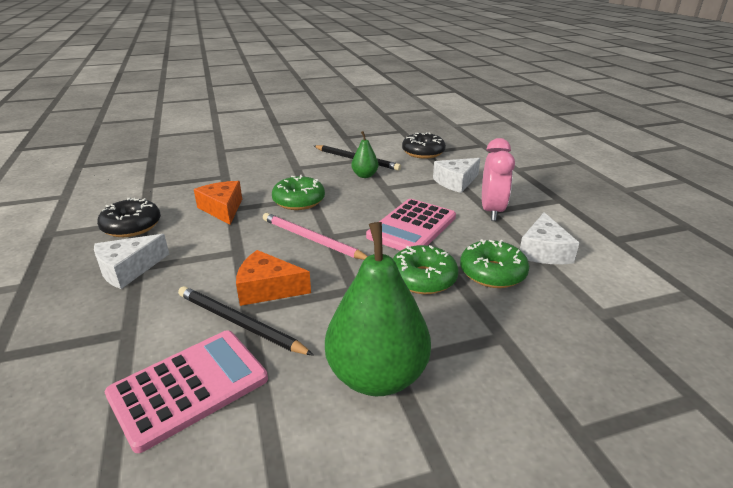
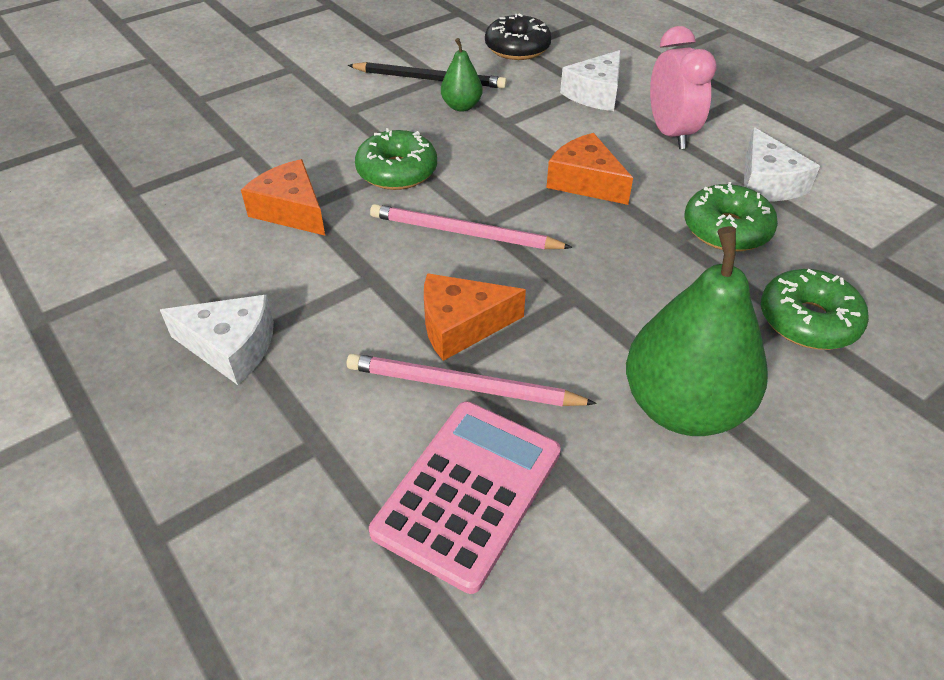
camera: 20 degrees left, 15 degrees up
(128, 269) = (231, 347): white cheese -> white cheese turned 105 degrees counterclockwise
(132, 226) = (169, 273): black donut -> none
(239, 323) = (462, 386): black pencil -> pink pencil
(412, 227) = (585, 182): pink calculator -> orange cheese
(423, 278) = (649, 259): green donut -> green donut (808, 321)

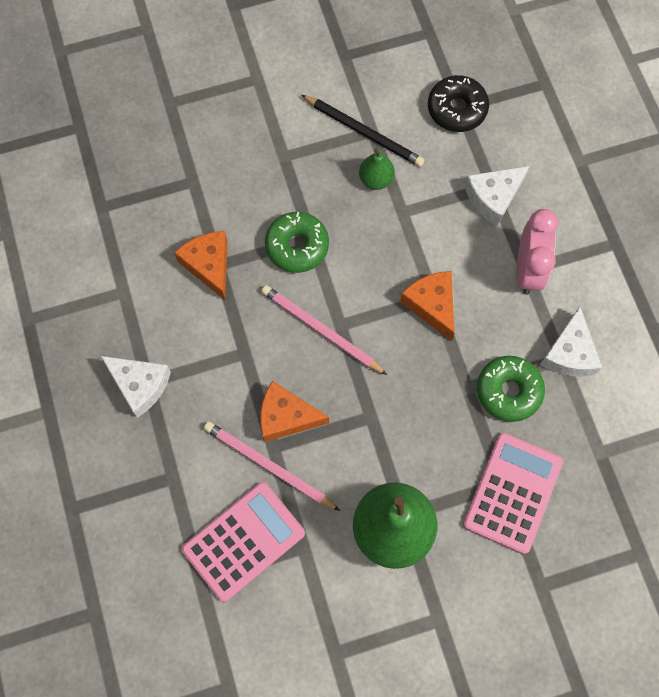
camera: 20 degrees right, 25 degrees up
(808, 321) = (512, 492): green donut -> pink calculator

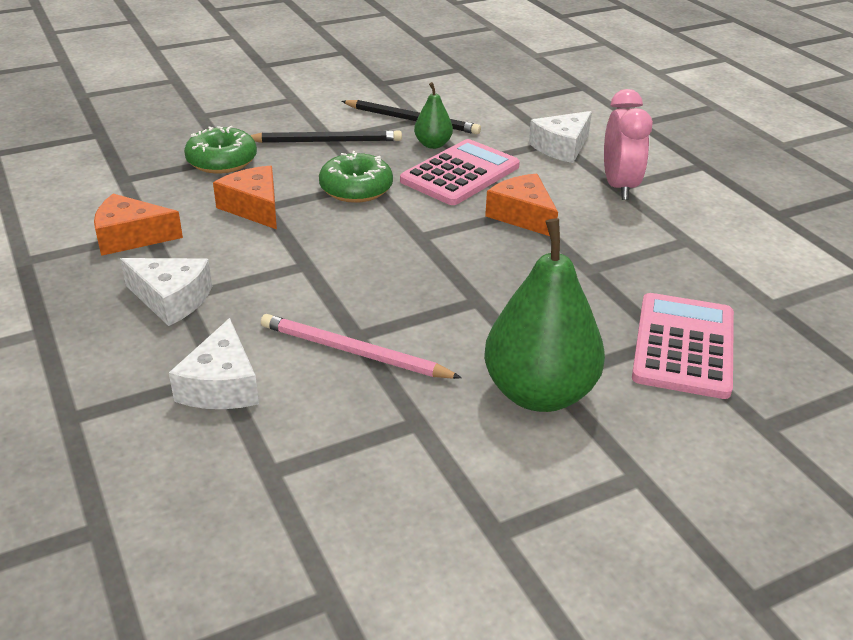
camera: 10 degrees left, 35 degrees down
(243, 541) = (330, 425): pink calculator -> pink calculator (460, 174)
(280, 162) = (326, 141): none -> black pencil
(286, 417) = (369, 309): orange cheese -> orange cheese (131, 237)
(321, 330) = (397, 242): pink pencil -> none
(457, 109) = (503, 103): black donut -> none
(508, 391) = (639, 268): green donut -> green donut (222, 161)
(569, 353) = (694, 236): white cheese -> white cheese (221, 385)

